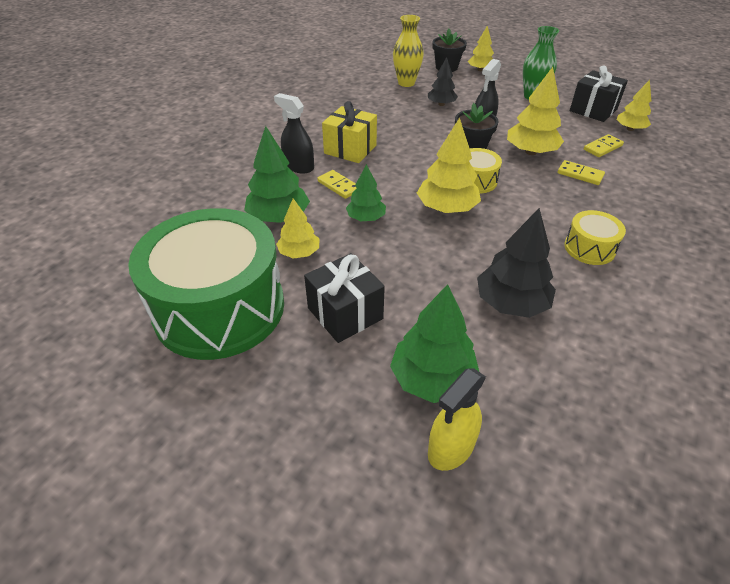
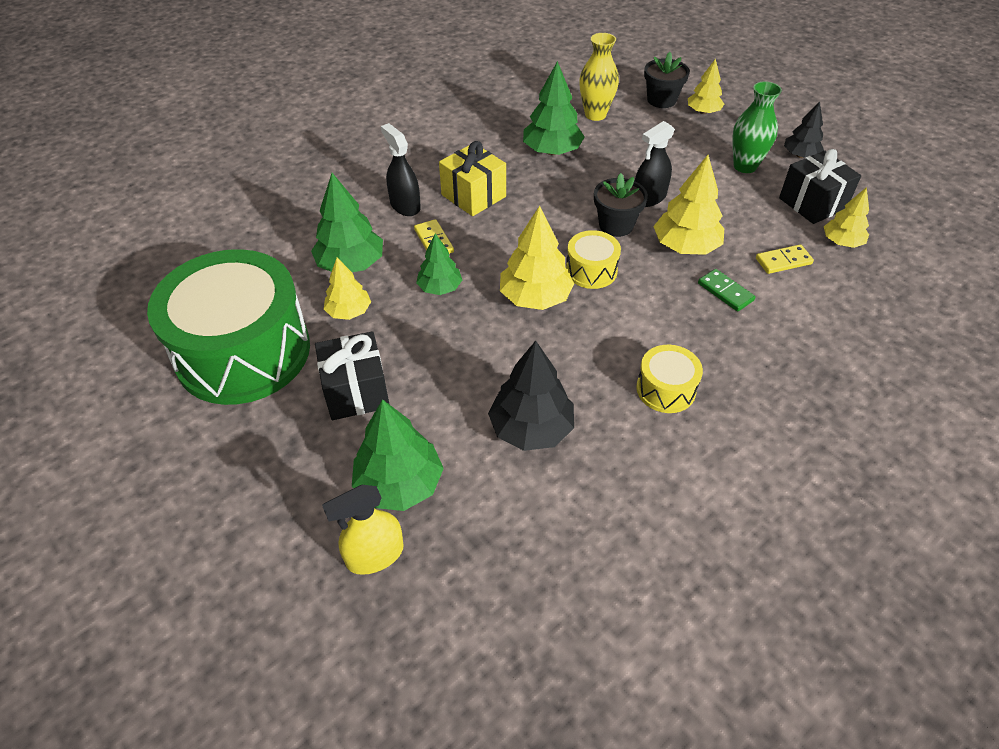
camera: 20 degrees right, 5 degrees up
(390, 110) = (552, 151): none -> green tree
(441, 104) = (619, 155): black tree -> black tree (800, 155)
(580, 174) = (725, 292): yellow domino -> green domino

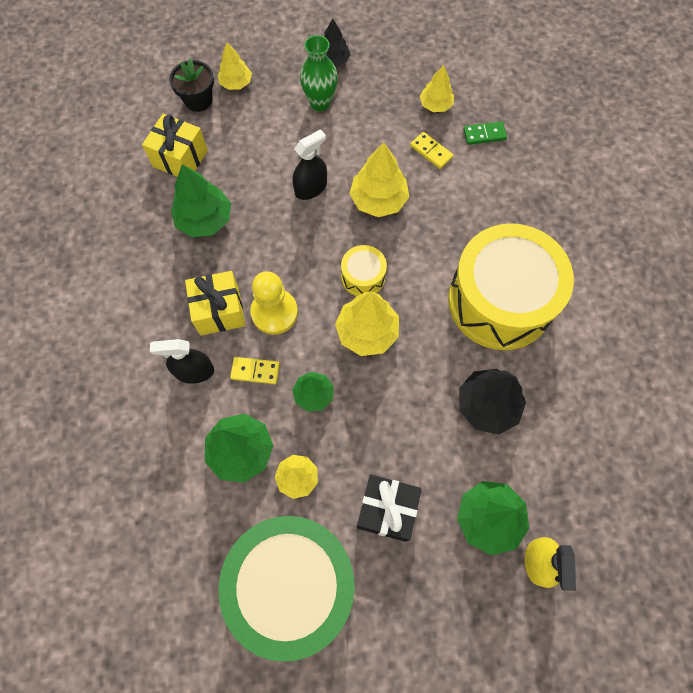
camera: 60 degrees left, 20 degrees up
(501, 228) = (274, 312): none -> yellow pawn
(595, 114) = (180, 158): yellow vase -> yellow gift
(616, 225) = (326, 230): black flower pot -> none
(649, 198) = (311, 188): black spray bottle -> black spray bottle turned 120 degrees counterclockwise
(666, 389) = (500, 301): yellow drum -> yellow drum, size x2.34
(725, 292) = (437, 206): green domino -> green domino (484, 134)
(783, 261) = (431, 151): yellow domino -> yellow domino turned 60 degrees counterclockwise
(812, 203) = (388, 92): black gift -> none

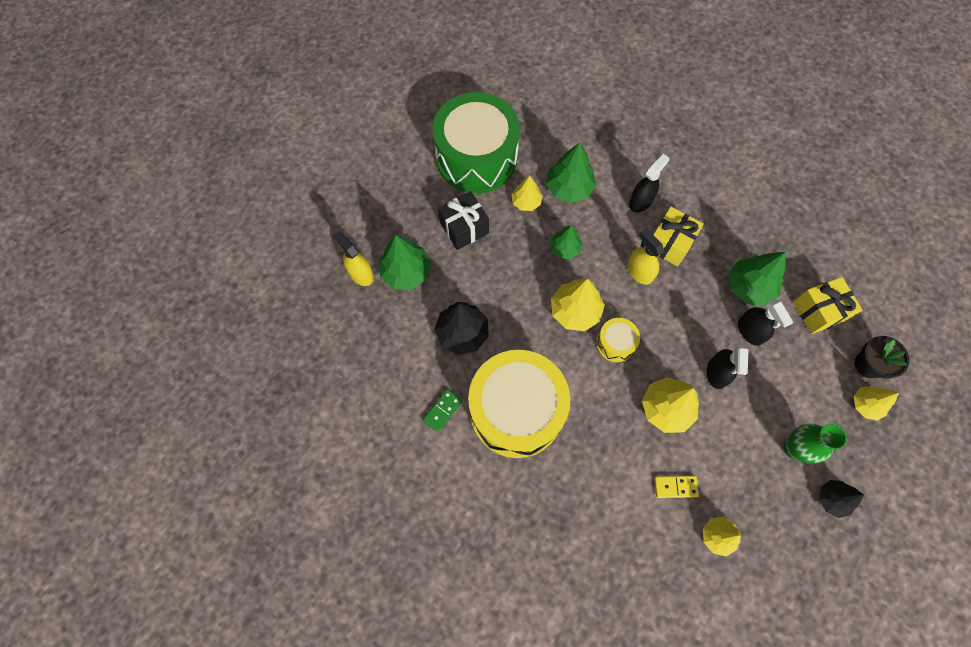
camera: 135 degrees right, 0 degrees up
(248, 191) = (750, 331): none -> black spray bottle
(255, 371) = (610, 231): yellow domino -> none
(274, 312) = (639, 272): yellow pawn -> yellow spray bottle
(484, 134) = (655, 544): green domino -> green domino (442, 411)

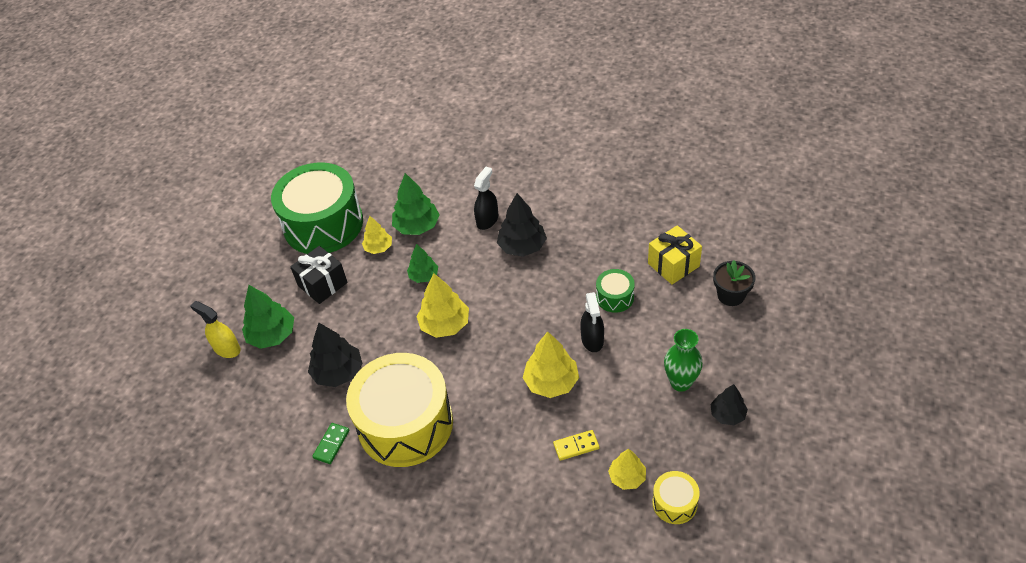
camera: 10 degrees left, 20 degrees down
(615, 343) = (490, 341): yellow drum -> yellow drum (674, 503)
(639, 272) = (499, 276): yellow spray bottle -> none
(669, 243) = (522, 246): yellow gift -> black tree
(749, 287) = (605, 262): green tree -> none
(750, 331) = (615, 297): black spray bottle -> green drum
(865, 405) = (737, 328): yellow tree -> none

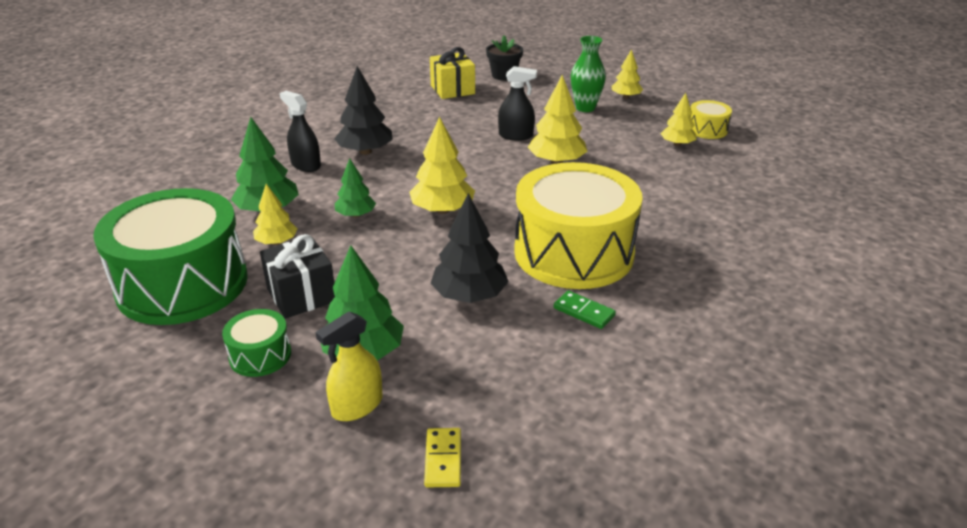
camera: 80 degrees left, 15 degrees down
(576, 446) = (637, 161): yellow domino -> yellow domino (443, 459)
(615, 297) = (471, 118): green drum -> green drum (260, 355)
(727, 414) = (625, 97): black tree -> yellow tree

